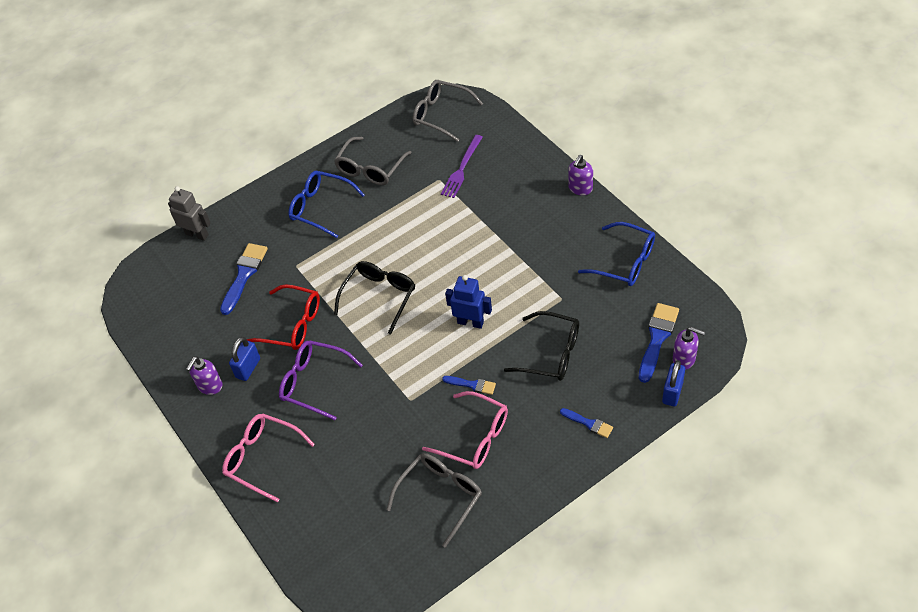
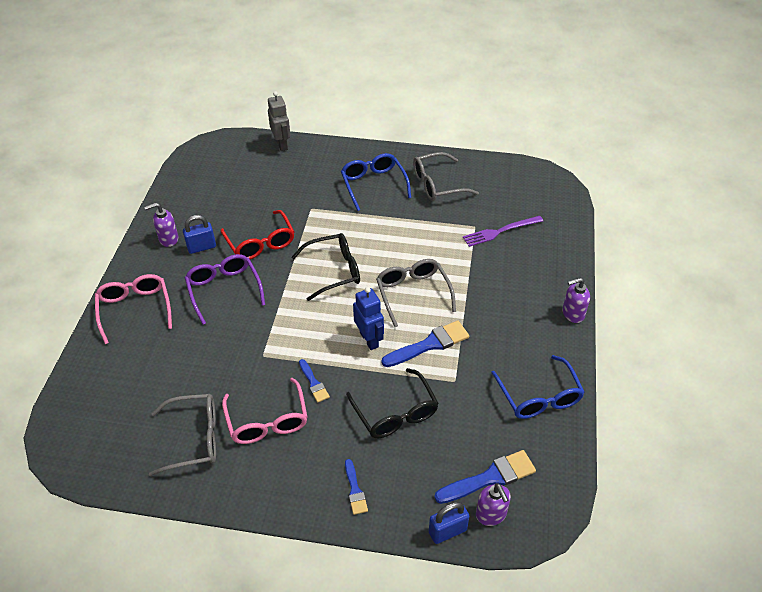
camera: 40 degrees right, 5 degrees down
(244, 275) = (275, 189): blue brush -> blue brush (429, 344)
(441, 114) = (532, 185): grey glasses -> grey glasses (413, 293)

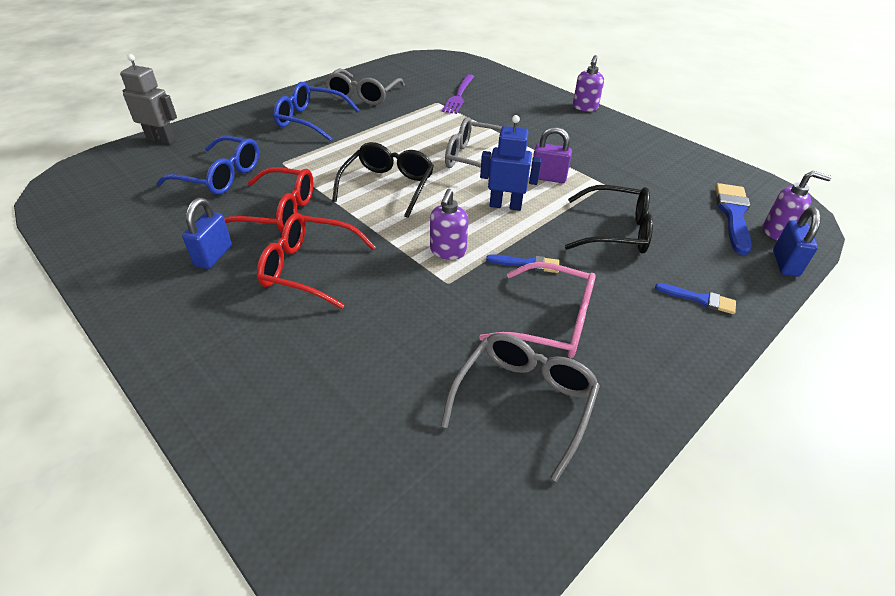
camera: 55 degrees left, 5 degrees down
(135, 309) = (227, 363): pink glasses -> none
(168, 239) = (154, 277): purple soap dispenser -> purple soap dispenser (448, 251)
(224, 290) = (308, 268): purple glasses -> red glasses
(429, 344) = (548, 178): blue brush -> purple padlock
(539, 397) = (659, 156): blue glasses -> blue glasses (221, 176)

